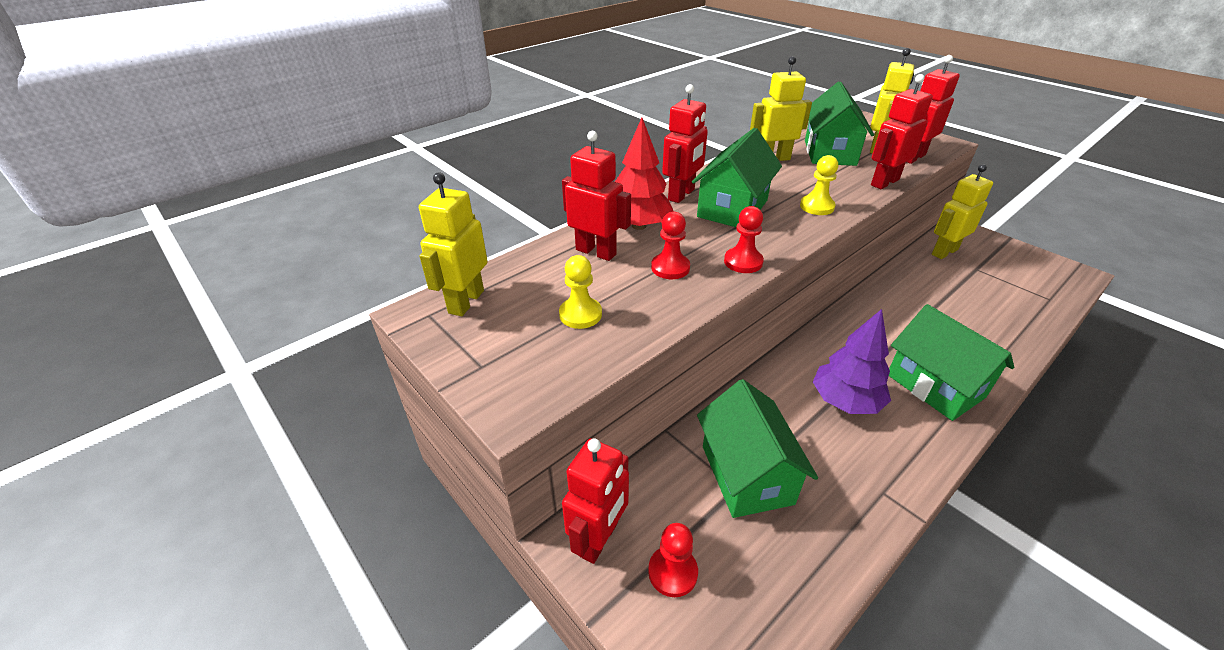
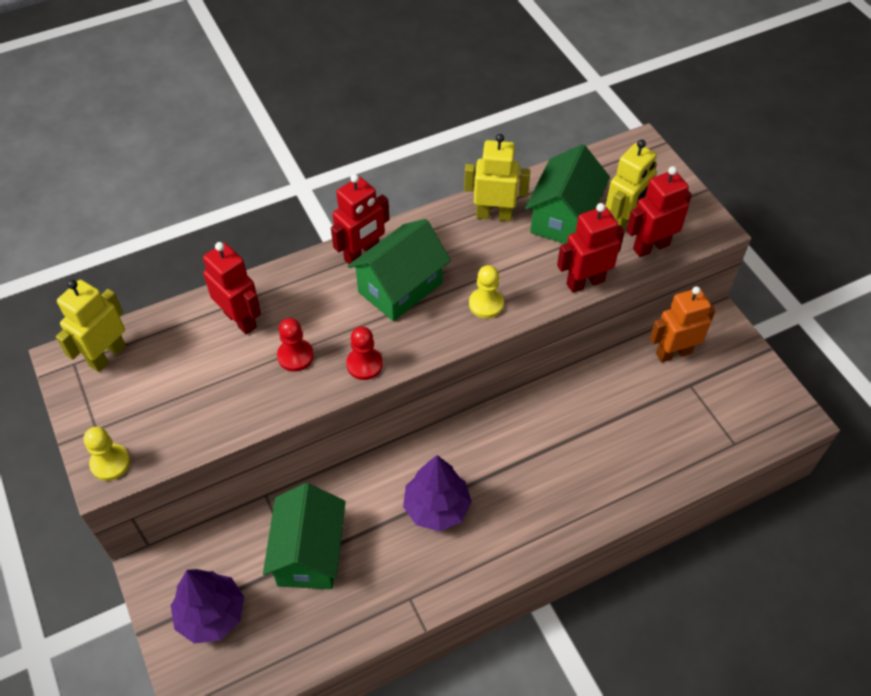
camera: 15 degrees right, 15 degrees up
(580, 314) = (193, 393): yellow pawn -> yellow pawn (110, 463)
(599, 539) = (170, 575): red robot -> none
(639, 226) = (296, 292): red tree -> none
(672, 572) = (211, 615): red pawn -> purple tree
(935, 386) = (530, 513): green house -> none
(944, 252) = (673, 353): yellow robot -> orange robot

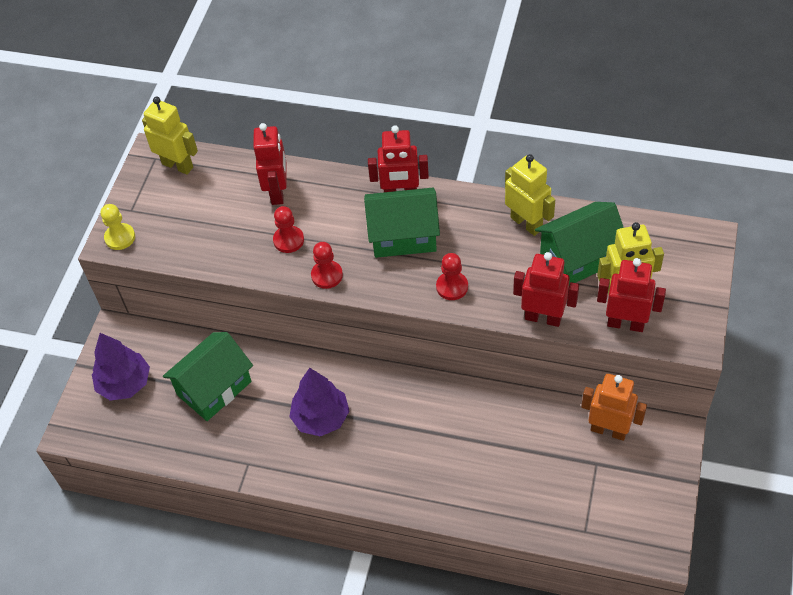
camera: 45 degrees right, 0 degrees up
(107, 355) = (178, 165): yellow robot -> yellow robot turned 45 degrees clockwise
(486, 304) = (452, 287): yellow pawn -> red pawn

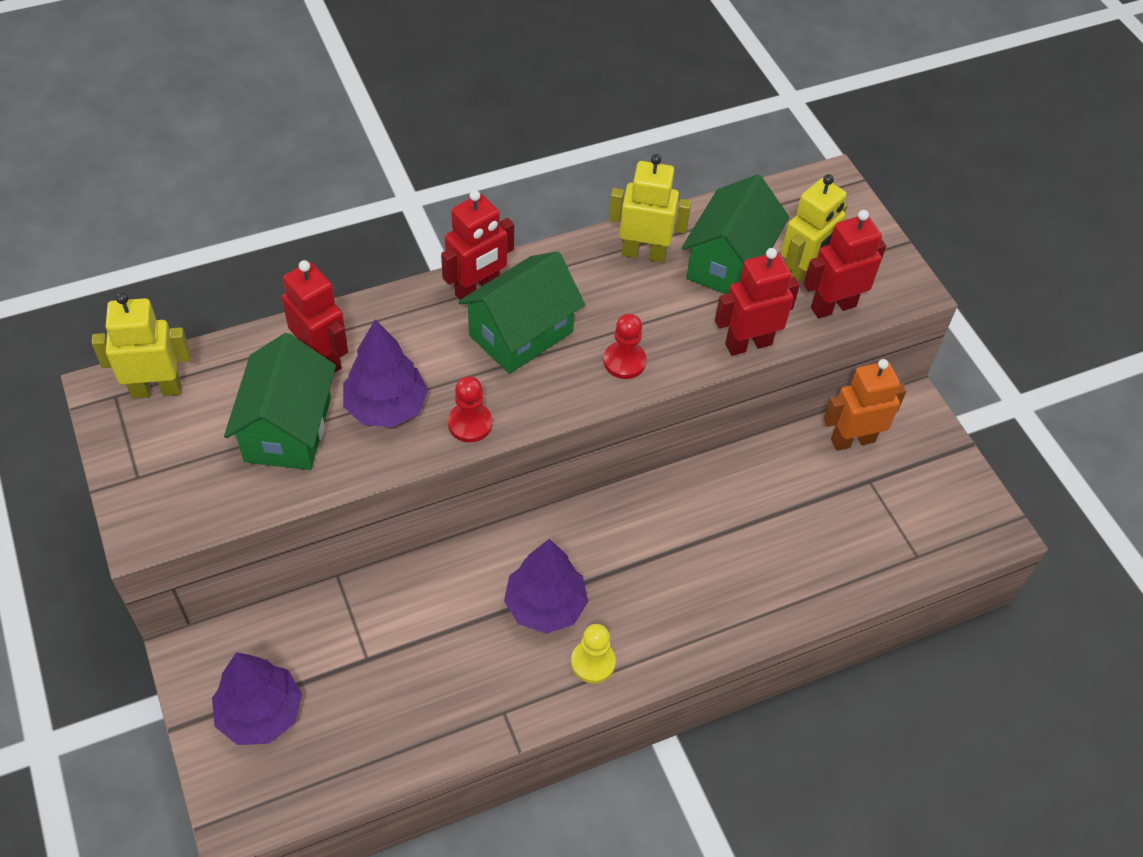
camera: 45 degrees left, 0 degrees up
(120, 237) = (152, 519): yellow pawn -> yellow pawn (593, 662)
(214, 388) = (385, 649): green house -> green house (288, 429)
(288, 240) = (386, 407): red pawn -> purple tree

